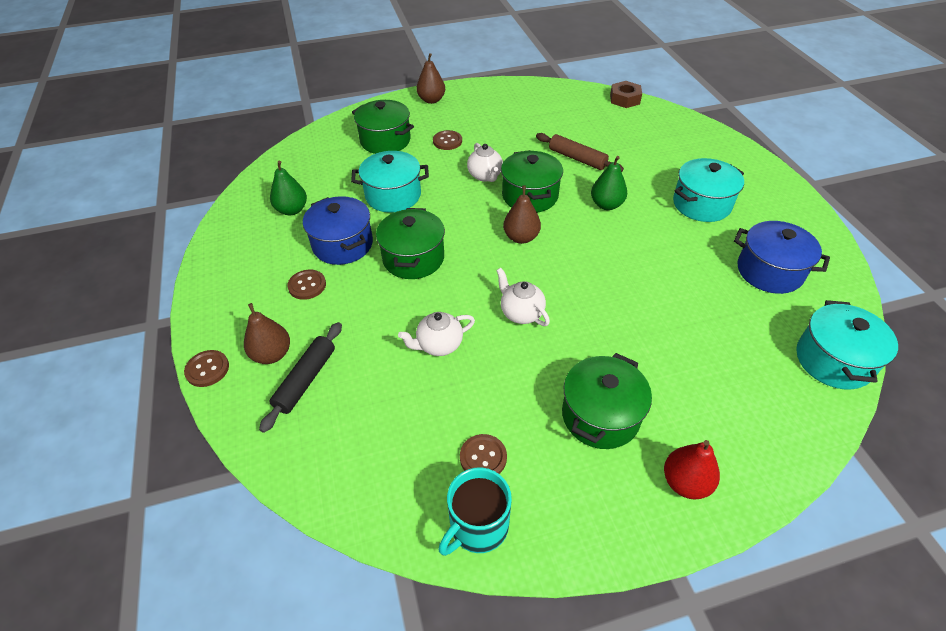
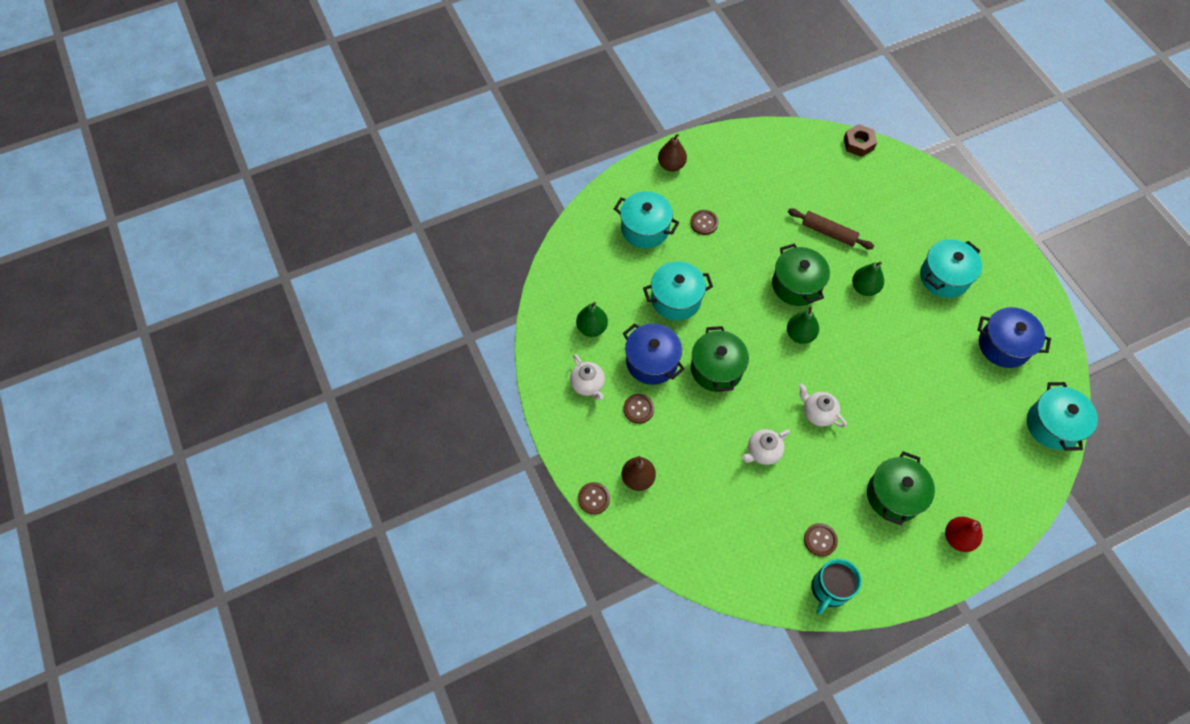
camera: 10 degrees left, 15 degrees up
(305, 380) = (672, 497): black rolling pin -> none
(385, 141) = (645, 229): green pot -> turquoise pot
(485, 176) = (751, 265): white teapot -> white teapot (588, 384)
(521, 237) = (800, 334): brown pear -> green pear

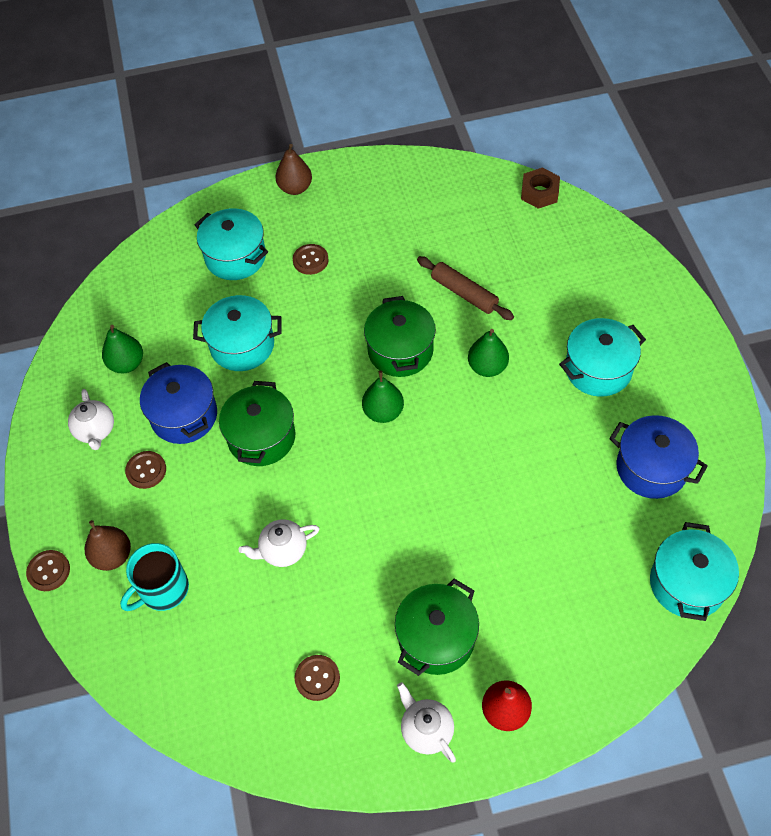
camera: 15 degrees right, 5 degrees down
(818, 413) = (372, 514): white teapot -> white teapot (426, 730)
(829, 589) = (306, 746): turquoise mug -> turquoise mug (163, 589)

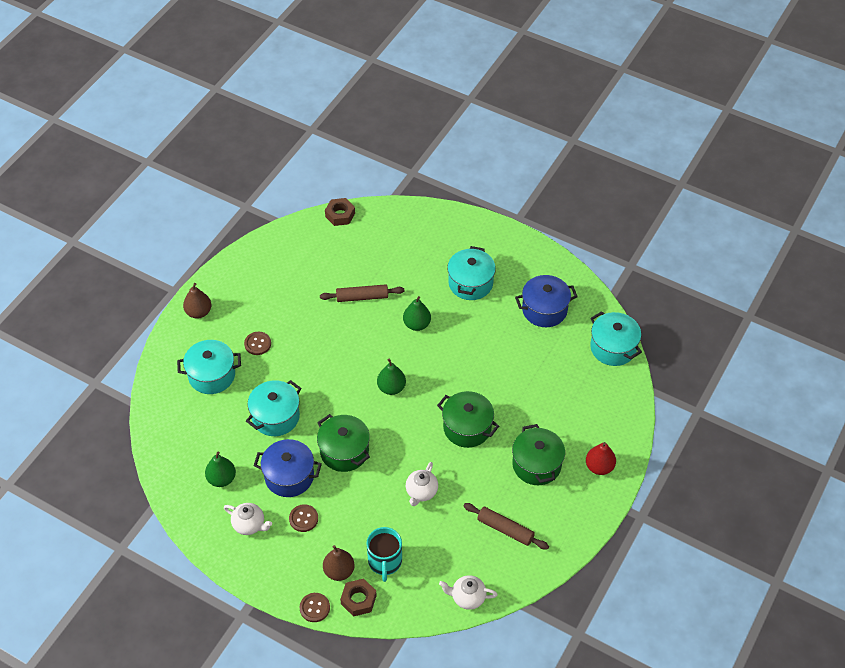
camera: 50 degrees left, 5 degrees down
(93, 604) = (358, 600): none -> brown nut
(317, 678) = (505, 529): brown button -> brown rolling pin
(400, 351) = (364, 351): green pot -> green pot (467, 428)
(426, 730) = (576, 505): white teapot -> white teapot (467, 597)

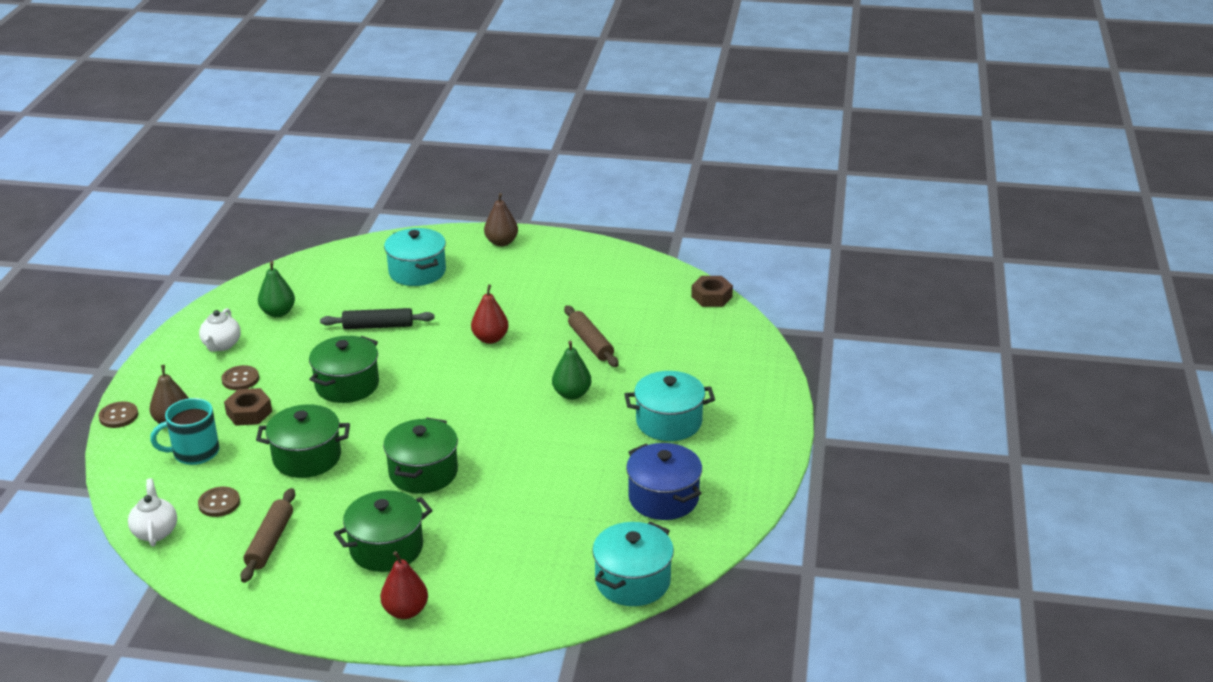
camera: 70 degrees right, 20 degrees down
(257, 344) = (477, 289): brown button -> brown button (219, 503)
(275, 417) = (378, 326): turquoise pot -> black rolling pin
(289, 476) = (297, 355): blue pot -> none
(328, 352) = (490, 339): none -> red pear
(358, 600) = (136, 445): brown nut -> brown nut (249, 412)
(391, 388) = (459, 397): green pear -> none
(421, 492) = (307, 457): white teapot -> green pot

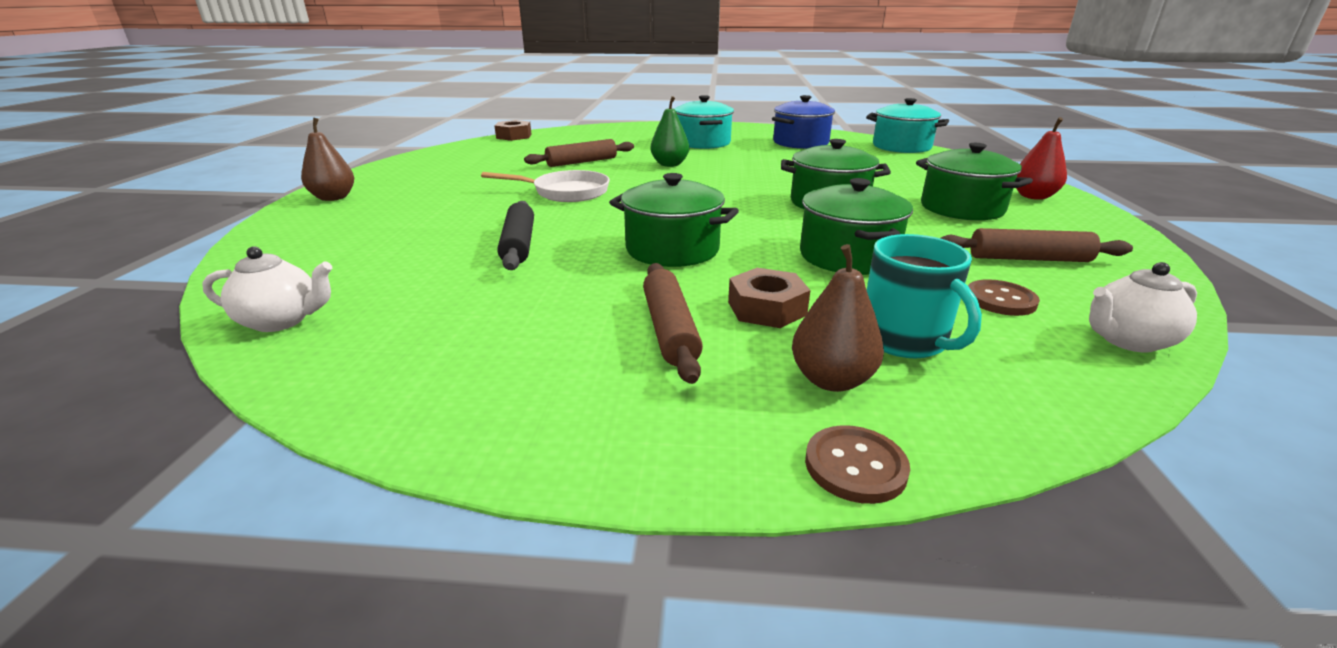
camera: 95 degrees left, 5 degrees down
(221, 345) = (546, 369): white teapot -> white teapot (282, 321)
(240, 379) = (669, 330): brown button -> brown rolling pin
(278, 312) = (438, 324): green pear -> none
(417, 272) = (373, 233): turquoise pot -> none
(490, 339) = (566, 192): red pear -> white pan

